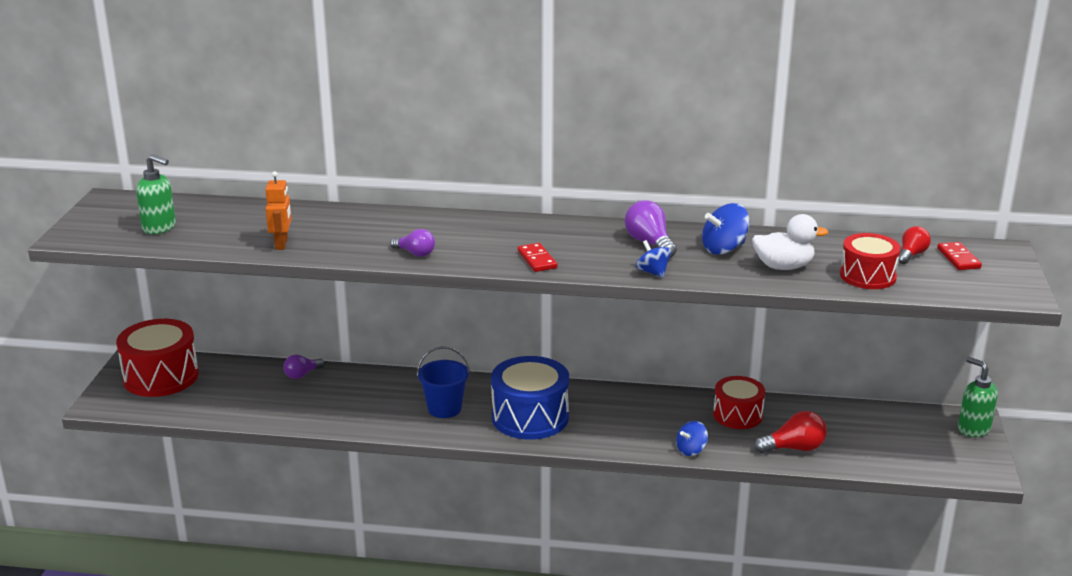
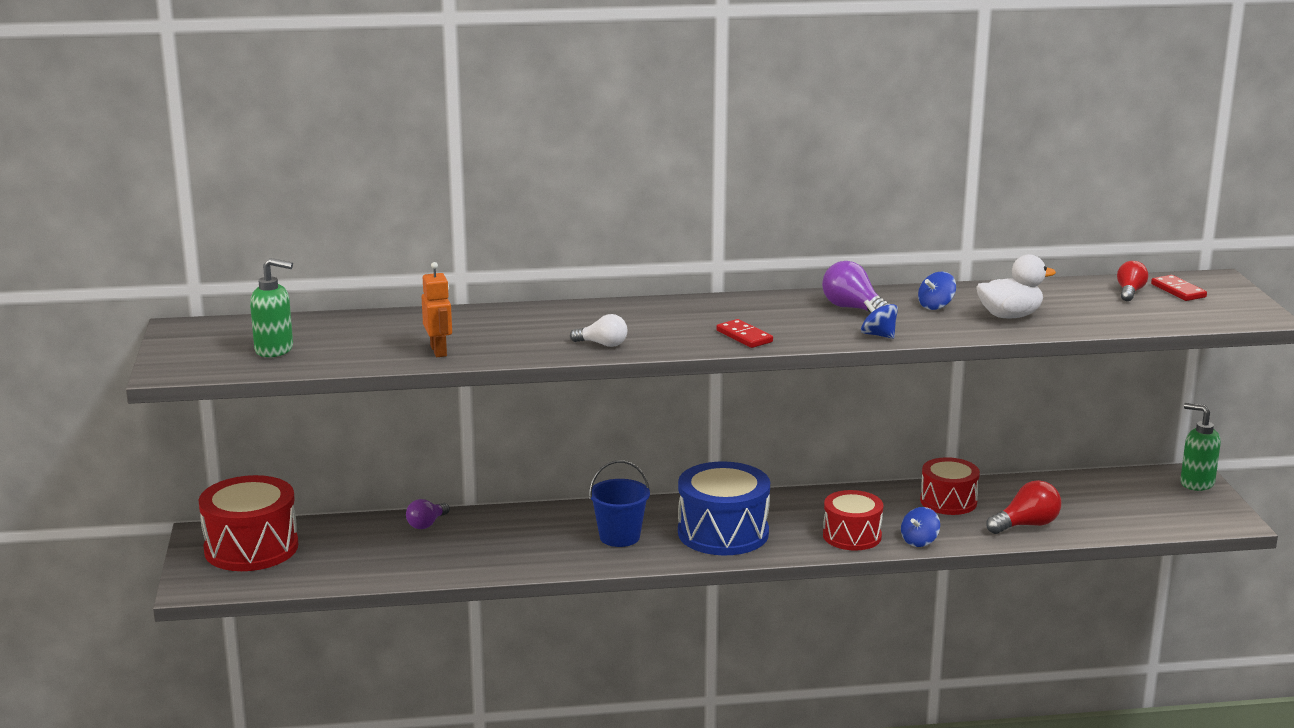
camera: 15 degrees left, 5 degrees down
(415, 253) = (602, 344): purple light bulb -> white light bulb
(724, 249) = (936, 306): blue spinning top -> blue spinning top, size x0.66
(867, 276) = (1101, 315): red drum -> red drum (852, 536)

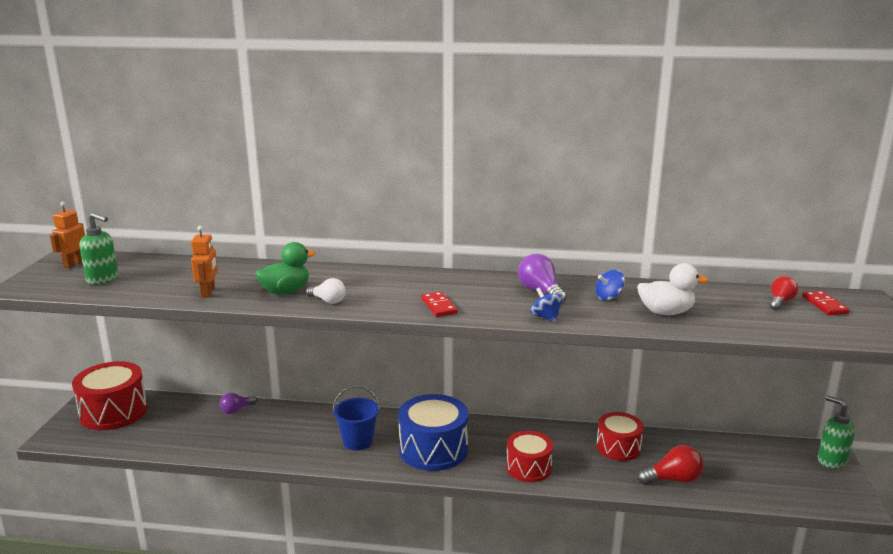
camera: 15 degrees right, 0 degrees up
(206, 336) = (74, 264): none -> orange robot
(538, 339) = (285, 291): none -> green duck
(919, 541) = (579, 481): blue spinning top -> none

